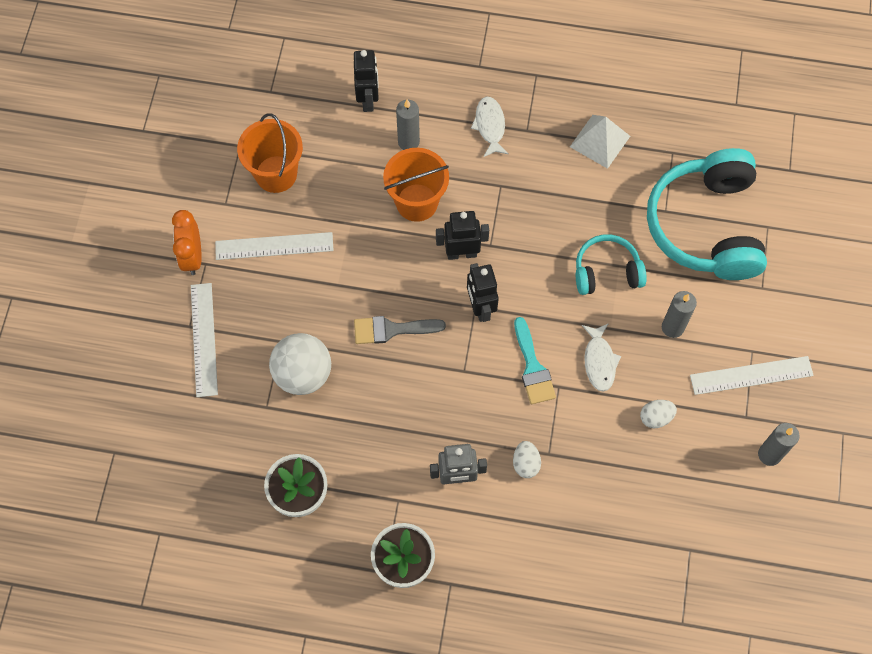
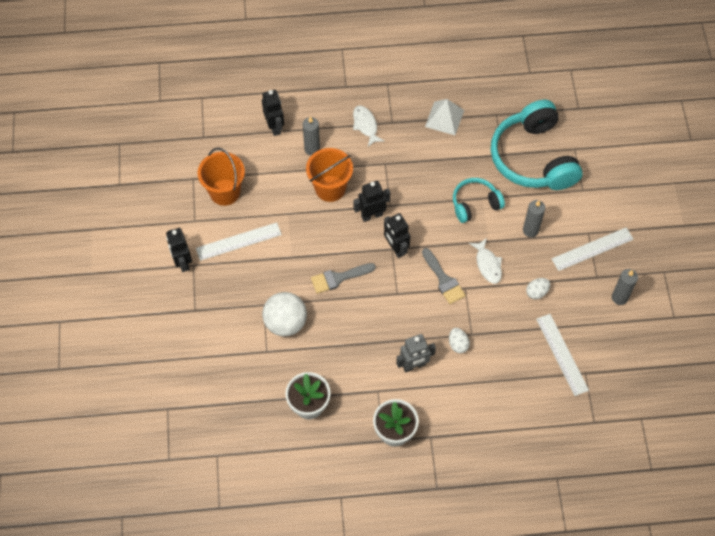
camera: 15 degrees left, 5 degrees down
(192, 256) = (182, 262): orange clock -> black robot
(204, 339) = (208, 316): white ruler -> white ruler (562, 354)
(533, 367) = (443, 279): turquoise brush -> grey brush

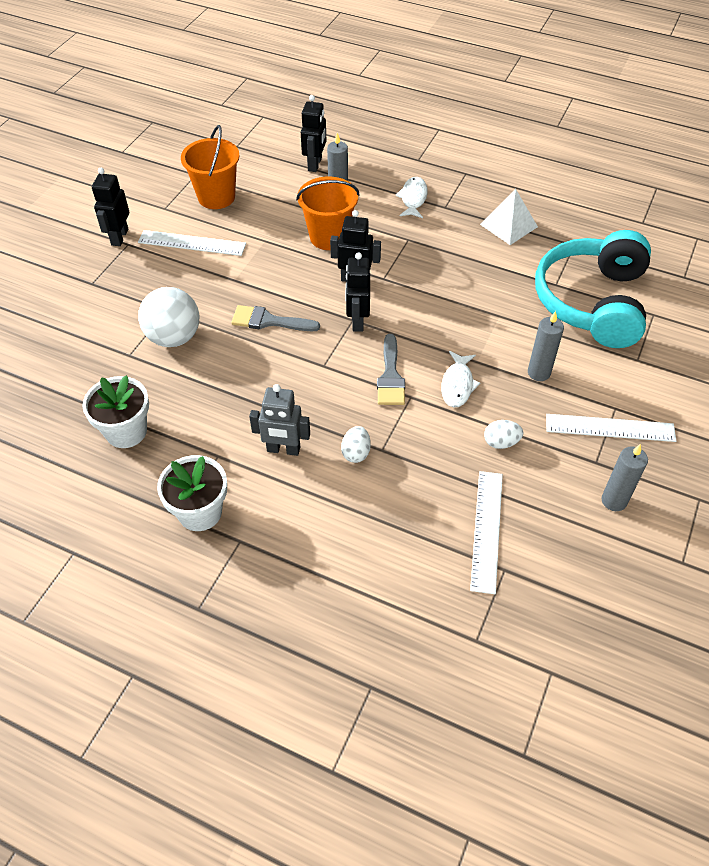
camera: 30 degrees right, 10 degrees down
(475, 204) = (486, 318): turquoise headphones -> none

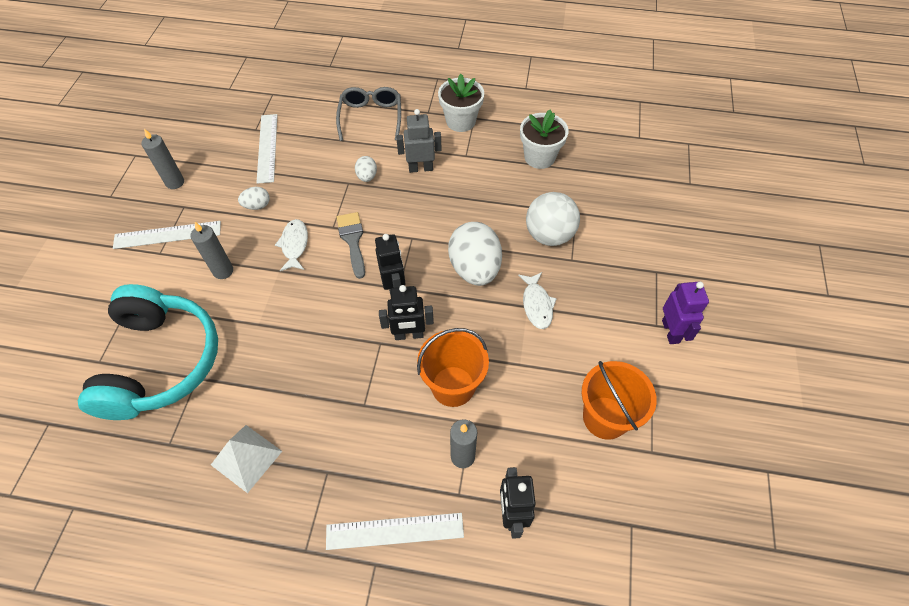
camera: 165 degrees right, 5 degrees up
(119, 237) = (671, 331): black robot -> purple robot
(192, 243) = (593, 341): white ruler -> white ruler (395, 531)
(269, 321) = (474, 269): grey brush -> white egg
(327, 550) = (371, 117): none -> grey glasses
(413, 198) = (369, 477): white fish -> white fish (537, 305)

